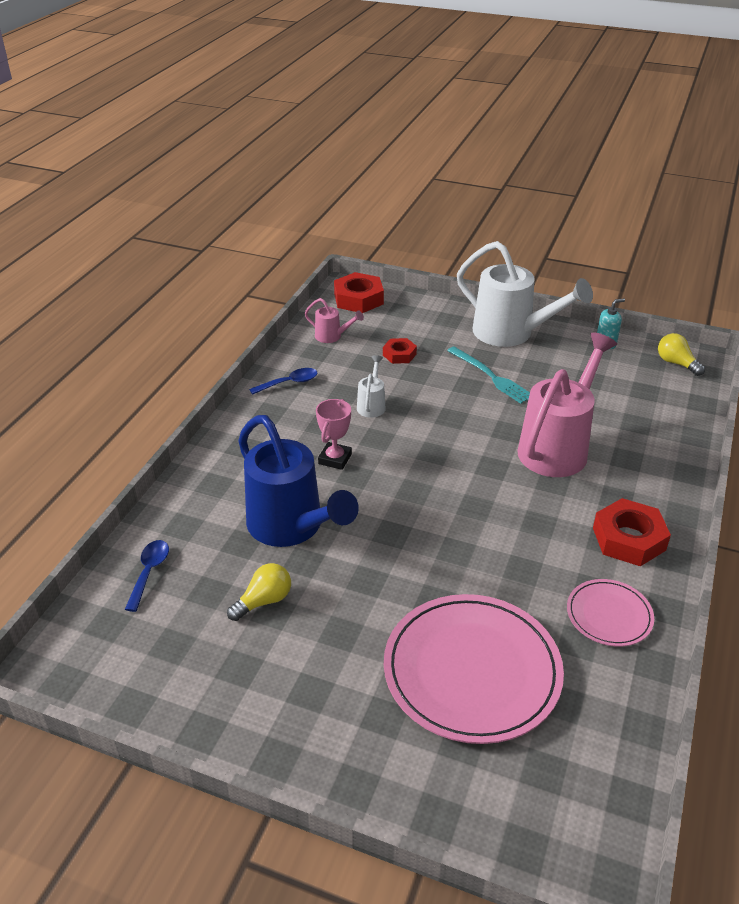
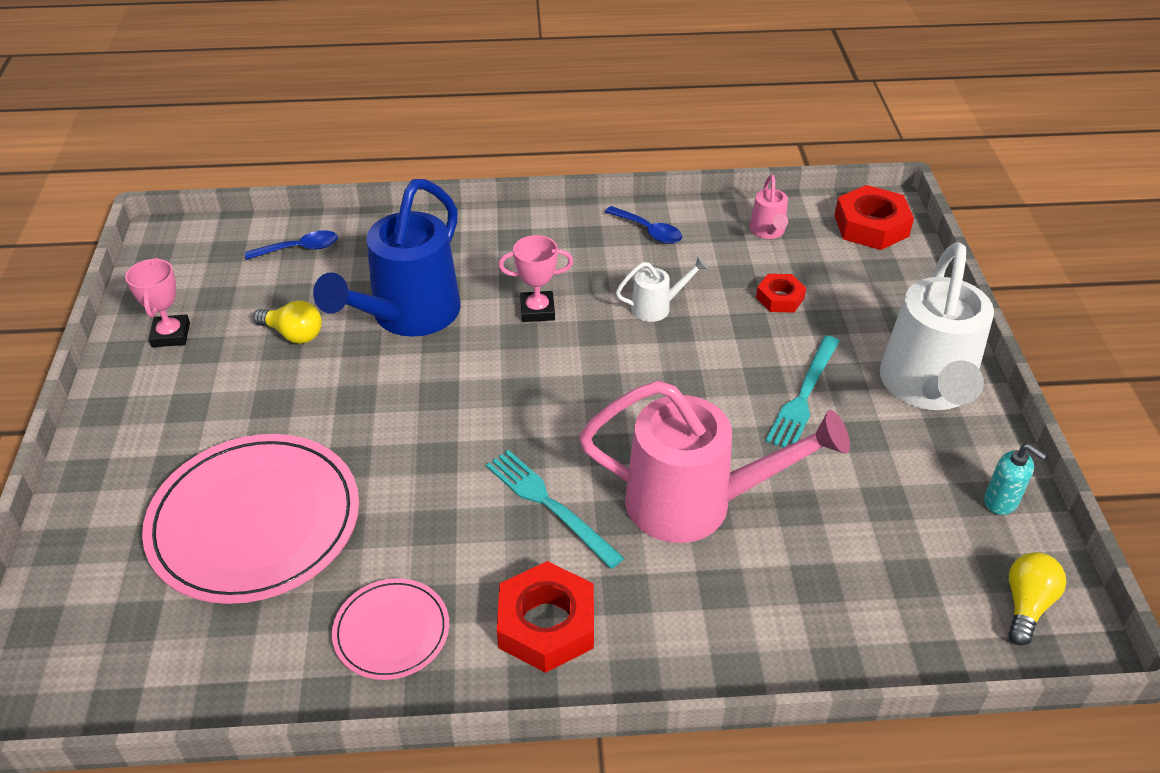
camera: 65 degrees right, 5 degrees up
(202, 688) = (171, 335): none -> pink trophy
(529, 508) = (549, 505): none -> turquoise fork

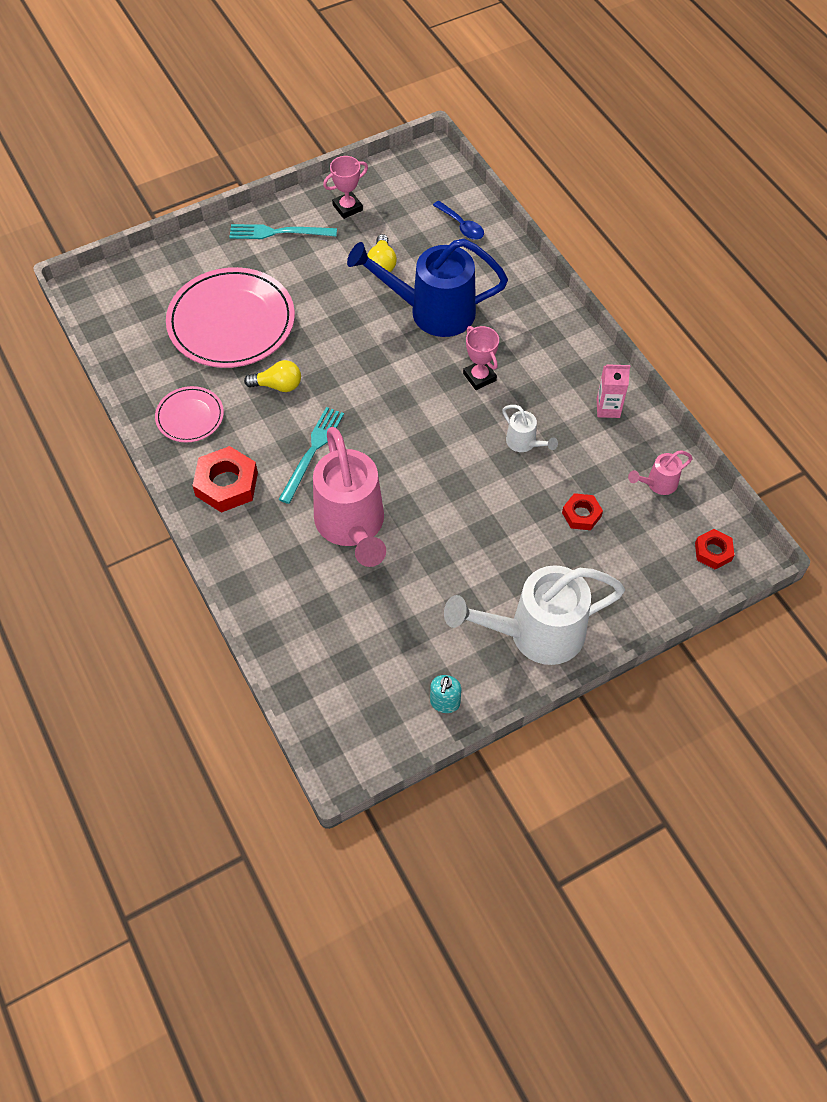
camera: 65 degrees right, 15 degrees up
(648, 231) = (608, 408): blue spoon -> pink carton
(804, 395) = (484, 558): turquoise fork -> turquoise fork (278, 232)
(871, 226) = (713, 552): red nut -> red nut, size x0.59
(1026, 605) = (359, 733): yellow light bulb -> yellow light bulb (278, 385)

